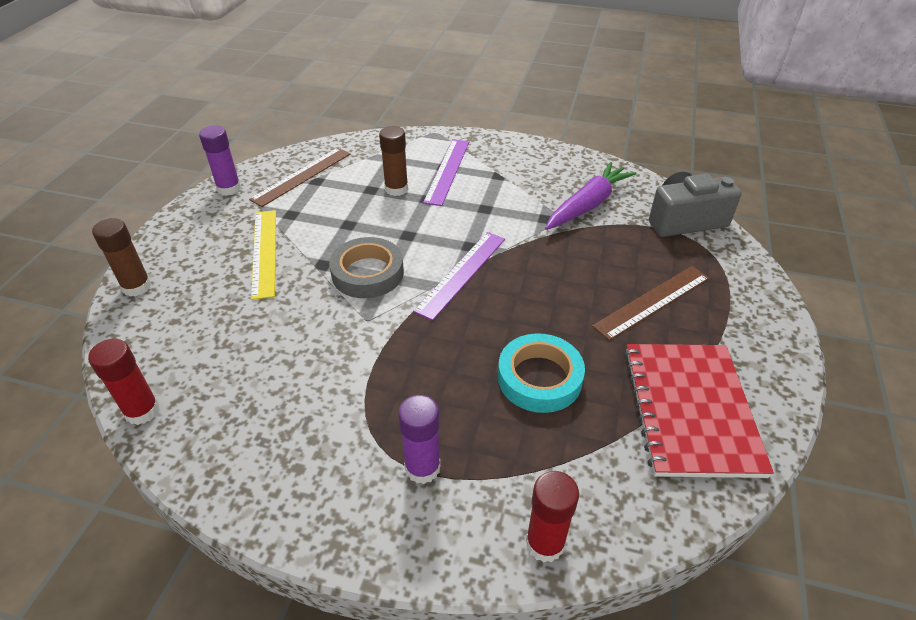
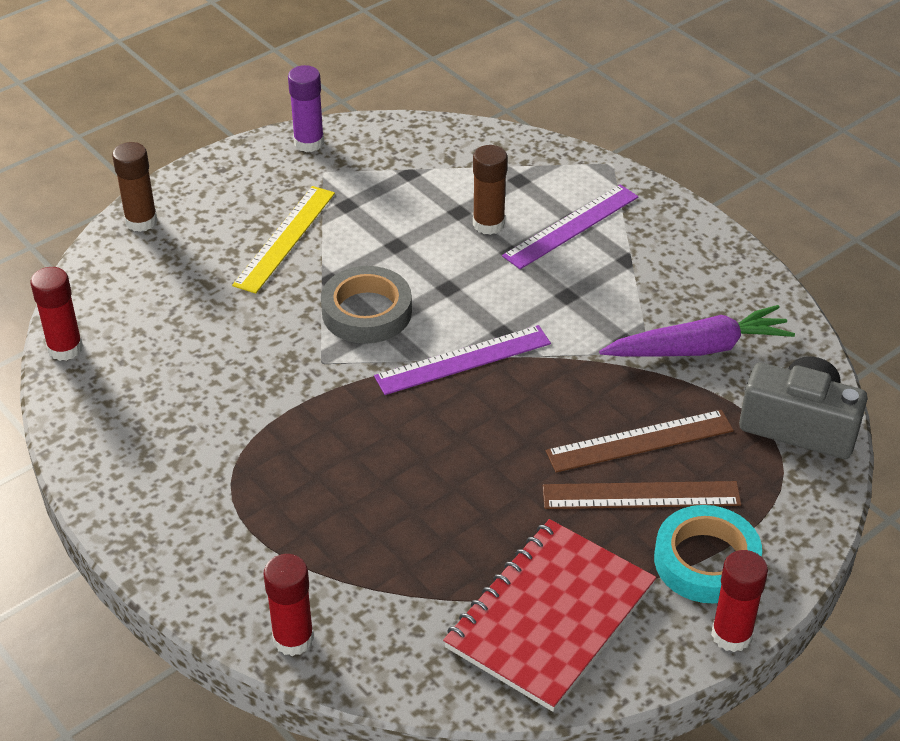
camera: 35 degrees right, 0 degrees up
(302, 176) = (398, 160): brown ruler -> brown ruler (640, 441)
(422, 468) = (249, 523): purple glue stick -> none
(539, 378) = (433, 506): turquoise tape -> turquoise tape (706, 561)
(795, 358) = (731, 635): none -> red glue stick

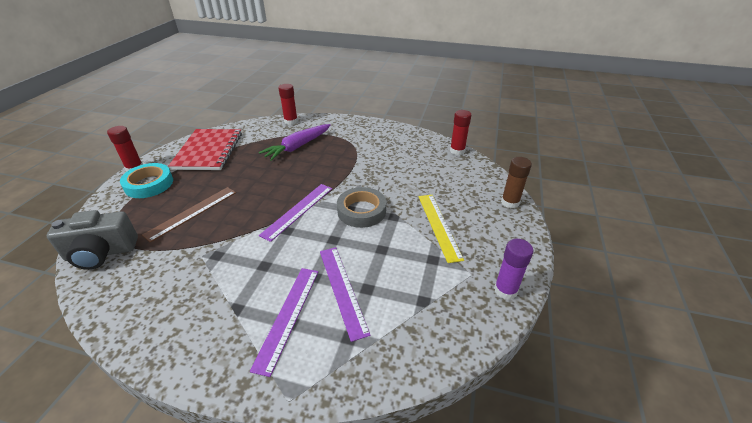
camera: 145 degrees right, 5 degrees down
(488, 224) = (342, 289): brown glue stick -> purple ruler
(641, 495) = (184, 194): brown ruler -> none
(698, 348) = (170, 270): purple carrot -> purple carrot (298, 147)

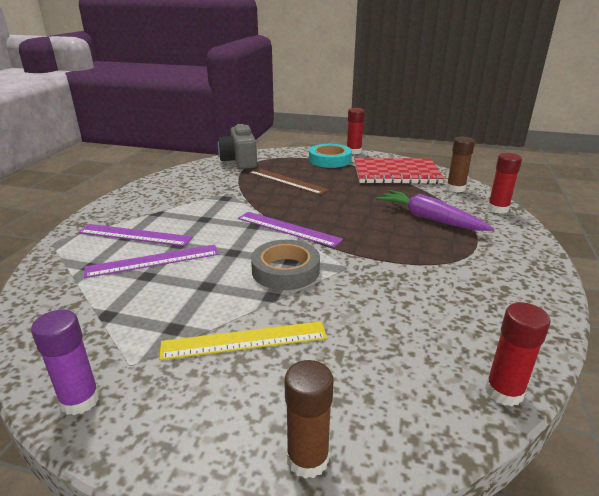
camera: 90 degrees right, 10 degrees down
(252, 130) = (455, 188): none -> brown glue stick

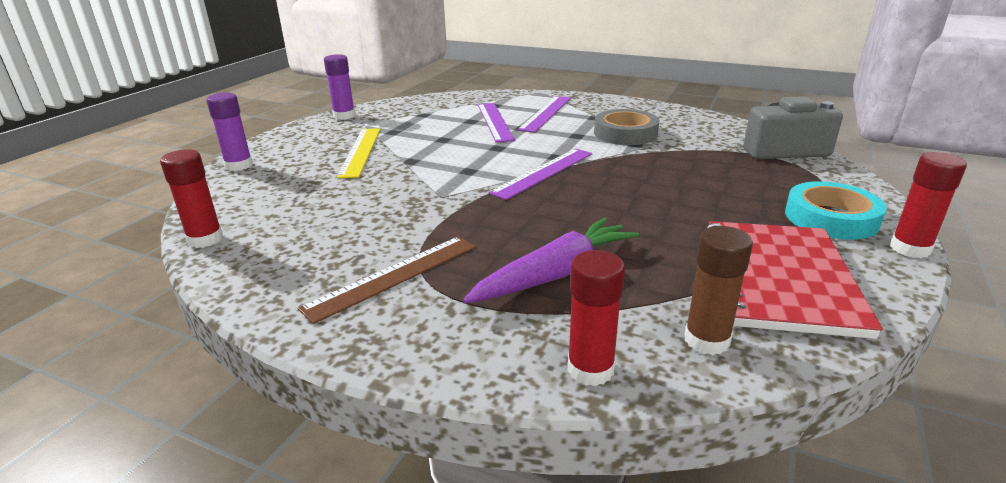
camera: 100 degrees right, 0 degrees up
(285, 270) = (451, 168): grey tape -> grey tape (625, 133)
(287, 181) = (704, 178): brown ruler -> brown ruler (394, 276)
(307, 459) = (239, 165): brown glue stick -> purple glue stick

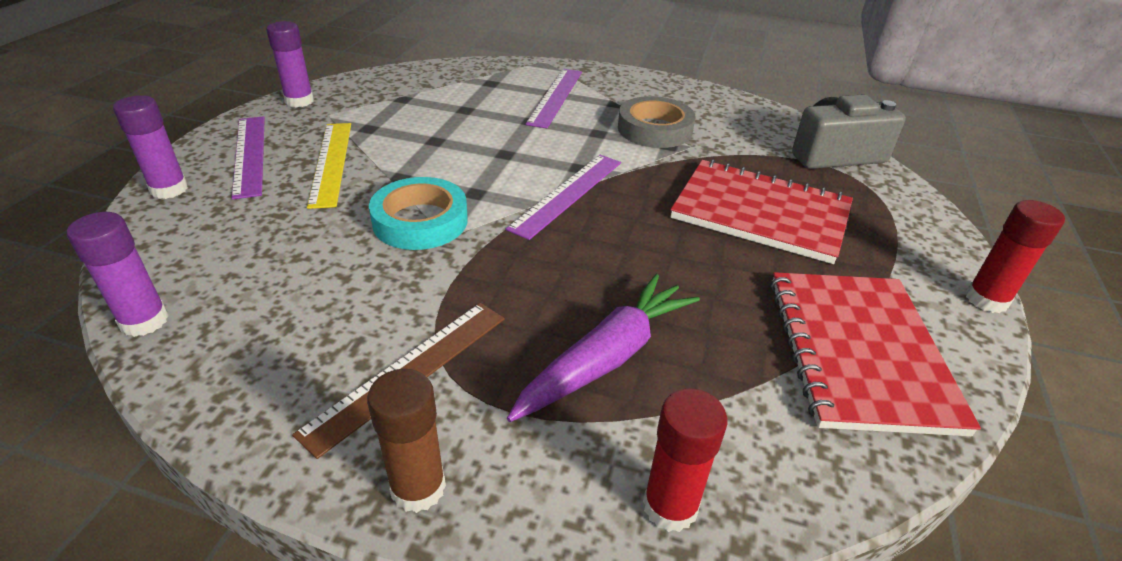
camera: 10 degrees left, 10 degrees up
(205, 239) = (144, 321): red glue stick -> purple glue stick
(495, 121) = (495, 110): purple ruler -> purple ruler (250, 155)
(706, 340) = (793, 451): brown glue stick -> brown glue stick (418, 487)
(708, 187) = (760, 213): none -> red notebook
(831, 218) = (899, 257): turquoise tape -> turquoise tape (420, 221)

